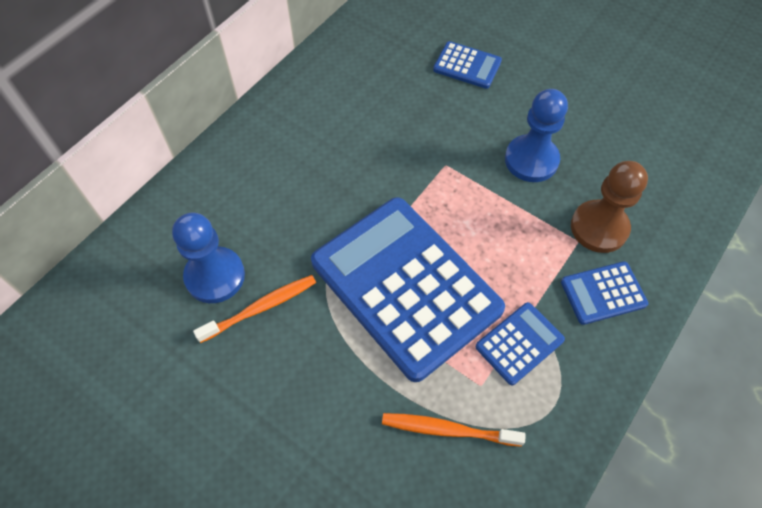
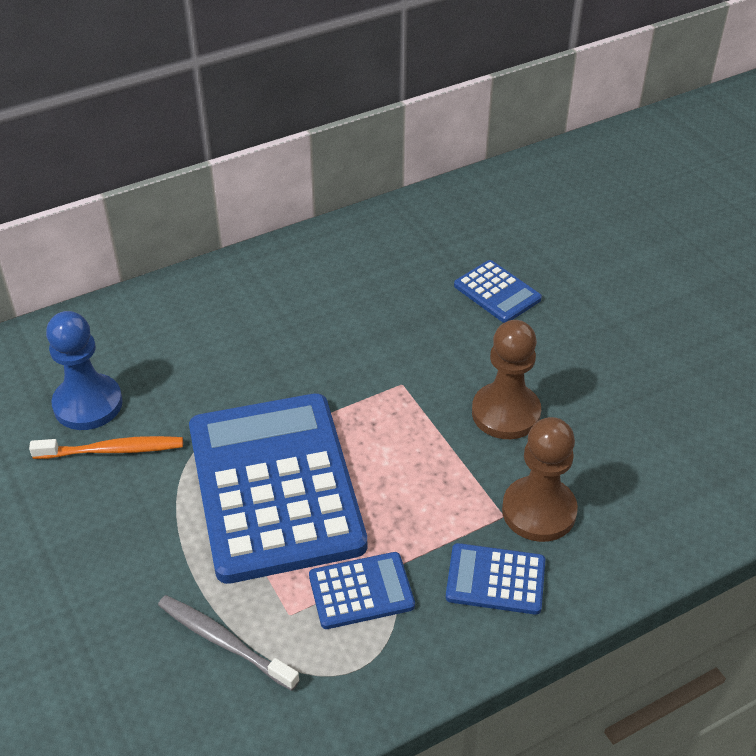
camera: 25 degrees right, 15 degrees down
(447, 429) = (224, 641): orange toothbrush -> grey toothbrush
(531, 160) = (505, 413): blue pawn -> brown pawn

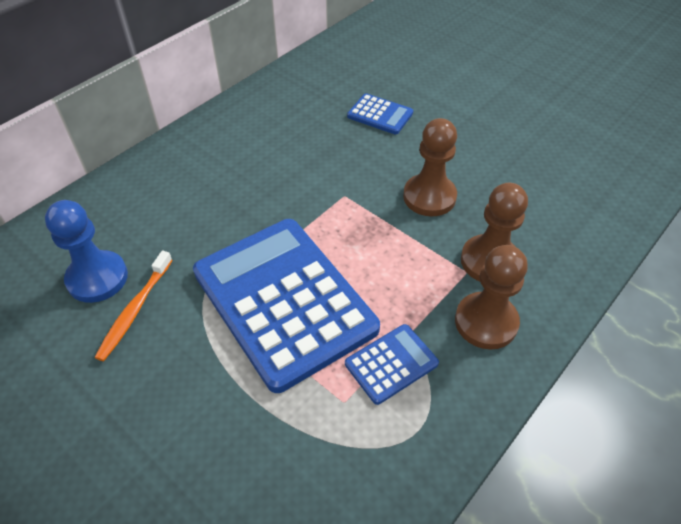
camera: 20 degrees left, 5 degrees up
(112, 450) = (135, 310): orange toothbrush -> orange toothbrush turned 135 degrees clockwise
(224, 641) = (300, 444): grey toothbrush -> none
(495, 579) = (486, 322): blue calculator -> brown pawn

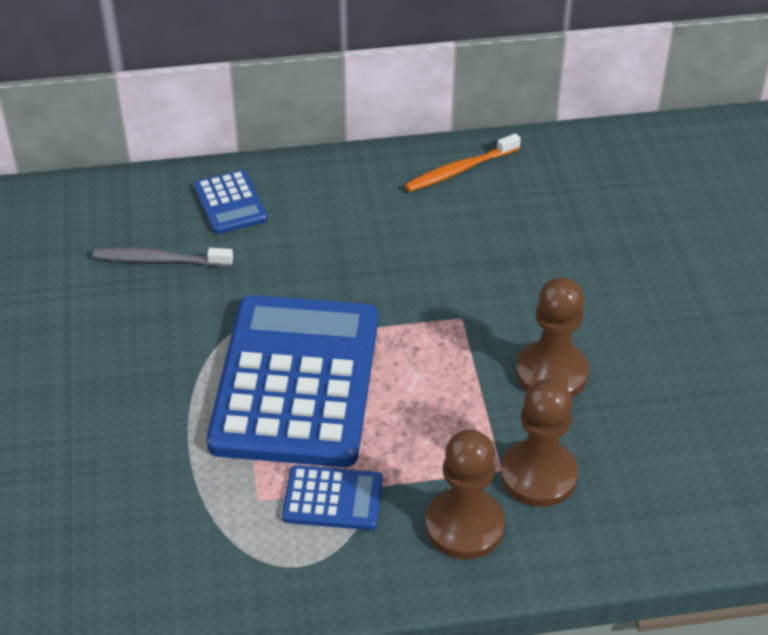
camera: 40 degrees right, 5 degrees down
(97, 278) = (160, 260): blue pawn -> grey toothbrush
(135, 310) = (164, 308): orange toothbrush -> orange toothbrush (460, 170)
(380, 115) = (601, 252): blue calculator -> blue calculator (230, 203)

